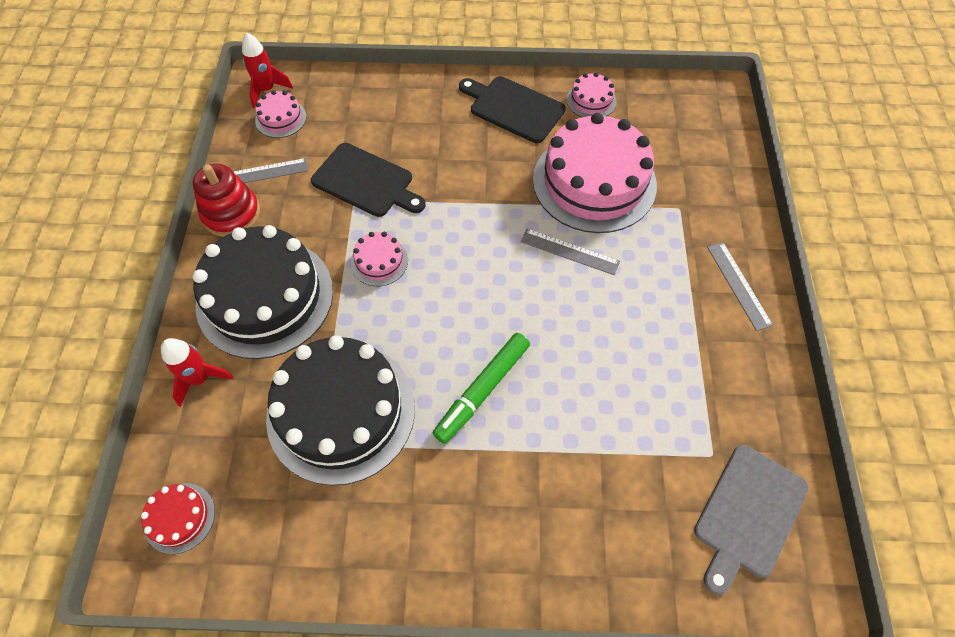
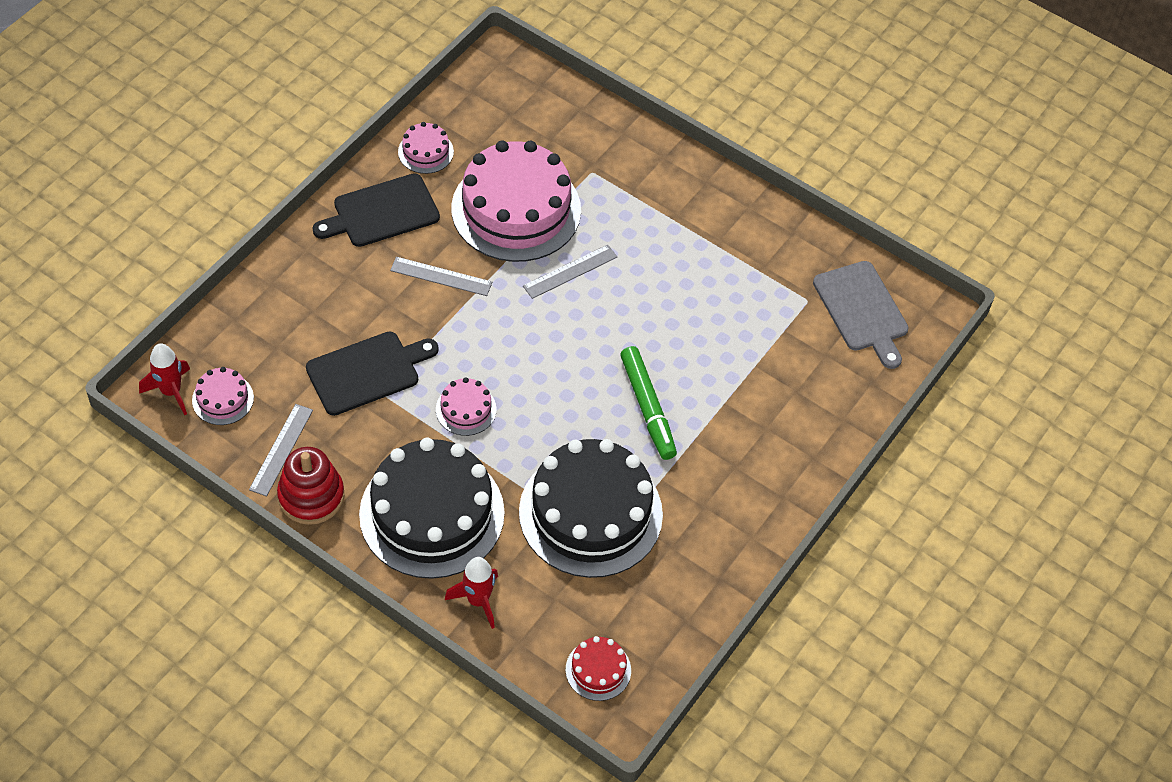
camera: 60 degrees left, 5 degrees down
(738, 285) = (691, 186): grey ruler -> grey ruler (441, 276)

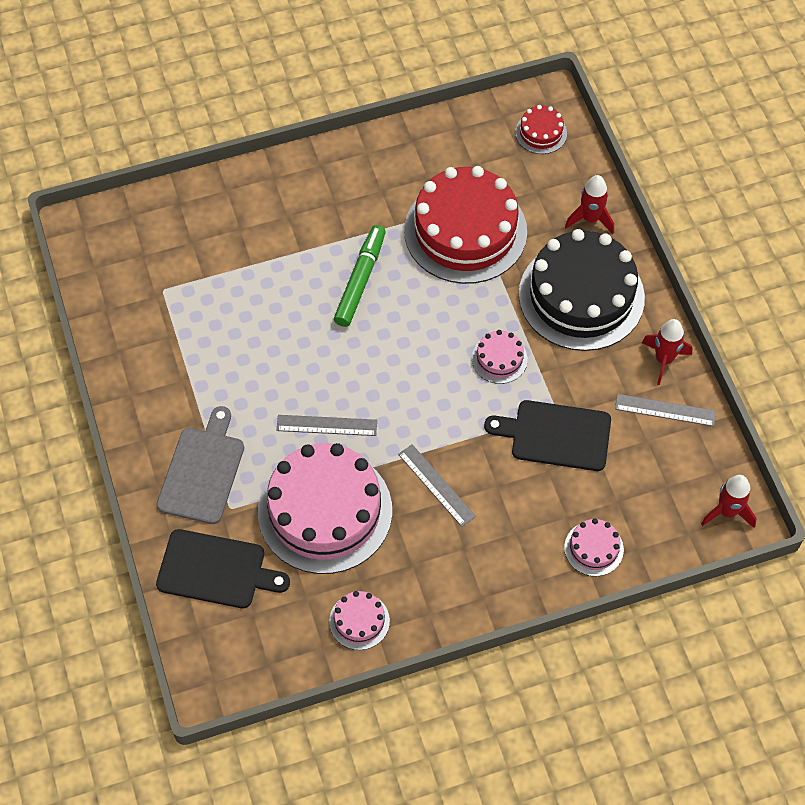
camera: 140 degrees left, 5 degrees up
(223, 399) = (688, 480): pink cake -> pink cake (593, 548)
(281, 449) = (665, 410): grey ruler -> grey ruler turned 45 degrees clockwise
(311, 496) = (664, 360): red stacking toy -> red rocket
(382, 212) = (443, 579): black cutting board -> black cutting board (216, 570)
(590, 513) = (465, 231): black cake -> red cake
(862, 310) = (130, 258): grey cutting board -> grey cutting board (202, 471)

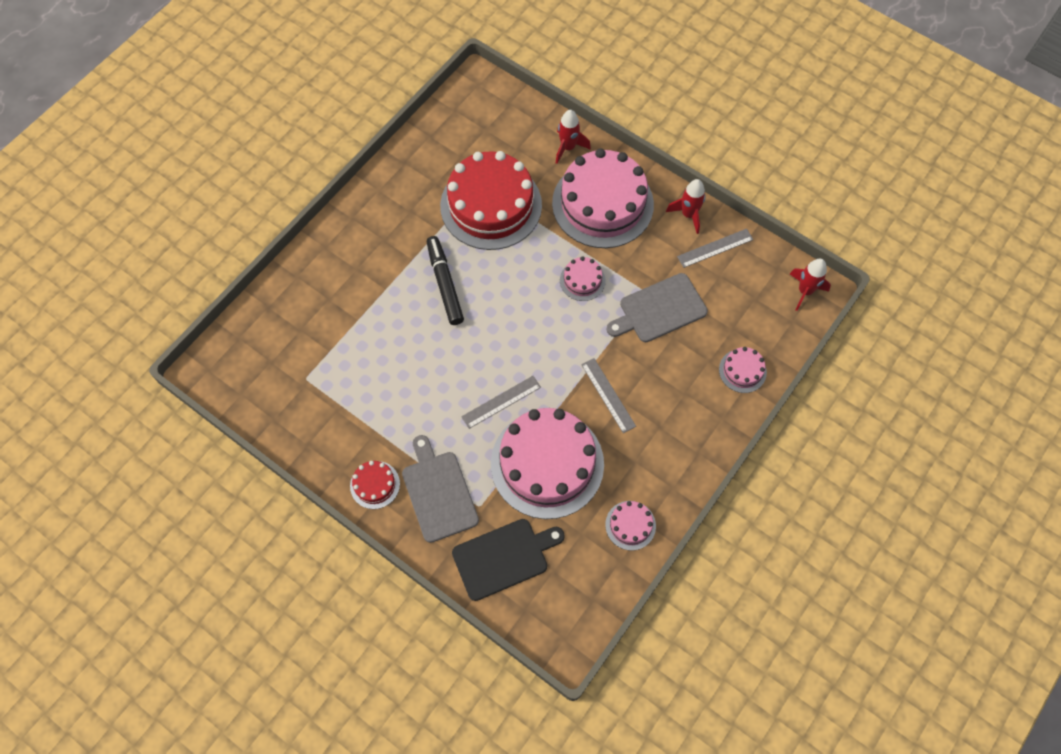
camera: 35 degrees left, 5 degrees up
(360, 280) = (445, 284): green marker -> black marker
(436, 485) = (608, 395): grey ruler -> grey ruler turned 45 degrees clockwise
(541, 133) = (489, 107): red cake -> red cake (375, 485)
(556, 435) = (659, 309): black cutting board -> grey cutting board
(581, 296) = (602, 204): black cake -> pink cake

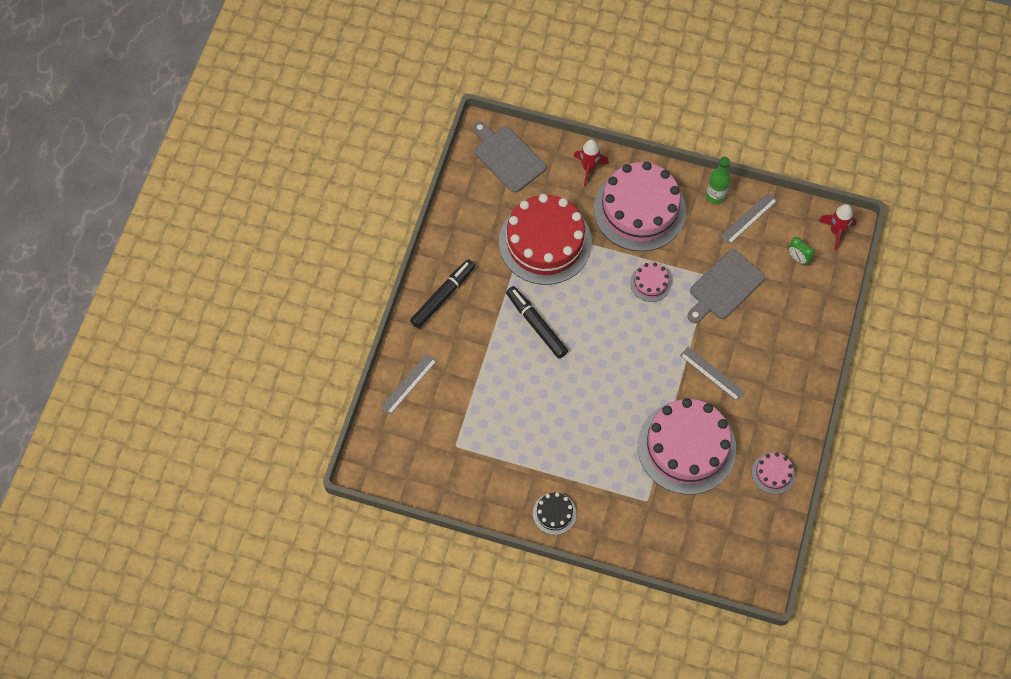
camera: 20 degrees left, 0 degrees up
(364, 225) = (443, 296): none -> black marker
(375, 485) = (554, 513): red cake -> black cake
(438, 492) = (609, 501): grey cutting board -> grey cutting board (507, 157)
(501, 402) = (627, 409): grey ruler -> grey ruler (408, 383)
(504, 557) = (684, 534): black cutting board -> none
(688, 215) = (715, 196): red rocket -> green bottle
(742, 371) = (812, 316): pink cake -> none
(751, 305) = (797, 258): none -> green clock

